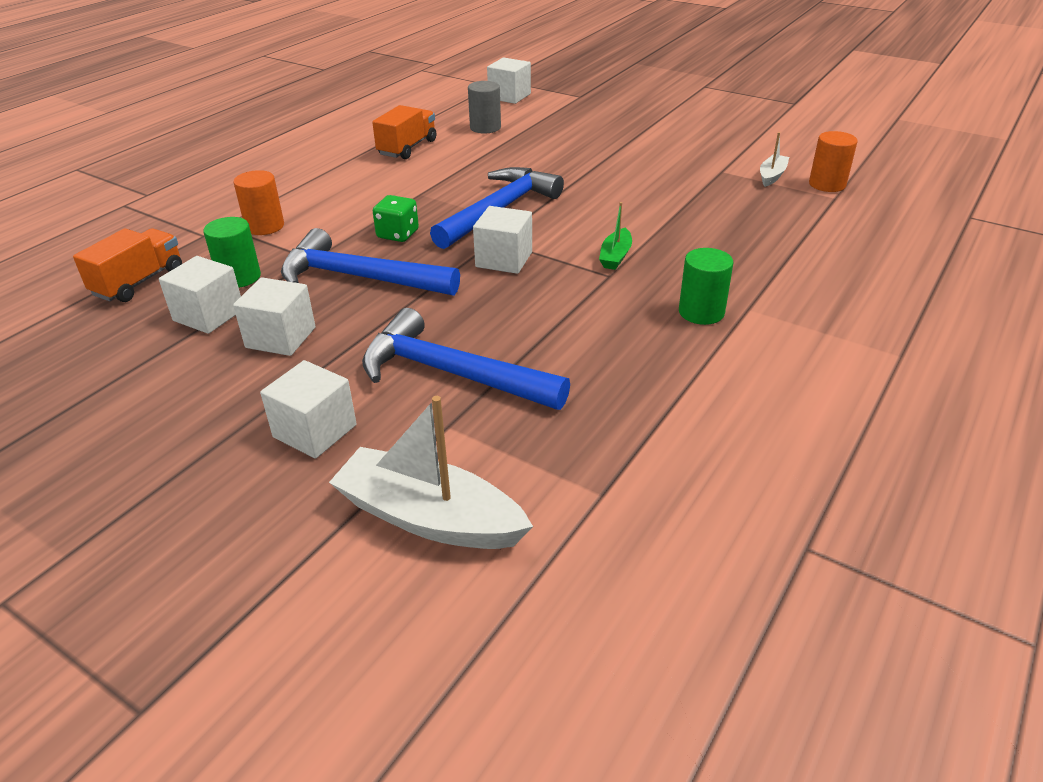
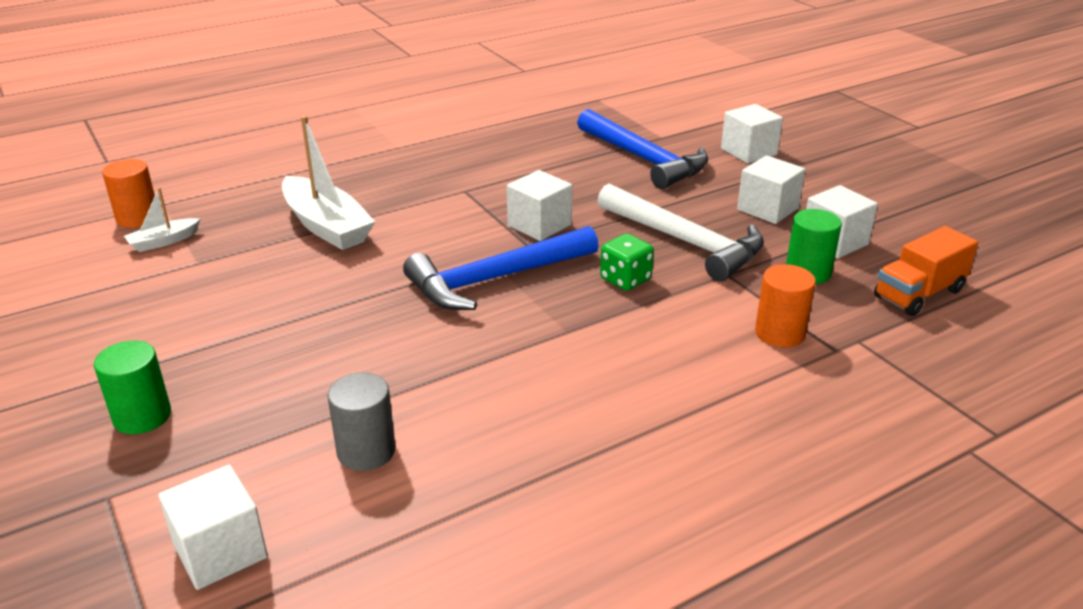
camera: 155 degrees left, 5 degrees down
(360, 277) = (685, 242): blue hammer -> white hammer
(407, 148) = (528, 436): orange truck -> none
(429, 517) = (693, 109): white boat -> white boat (327, 226)
(615, 256) = (439, 203): green boat -> none
(701, 312) = (433, 152): green cylinder -> green cylinder (142, 416)

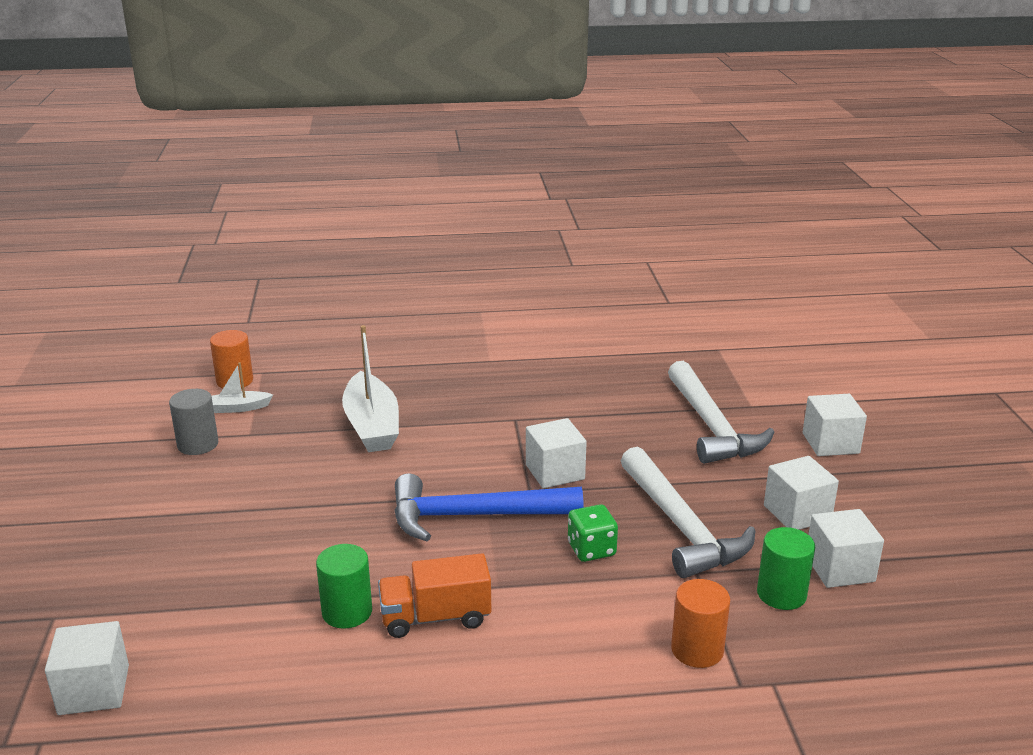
camera: 25 degrees right, 5 degrees down
(142, 416) = (119, 559): green cylinder -> green cylinder (347, 612)
(366, 451) = (253, 643): grey cylinder -> grey cylinder (198, 444)
(643, 159) = (711, 426): blue hammer -> white hammer
(918, 294) = (884, 653): orange truck -> orange truck (435, 617)

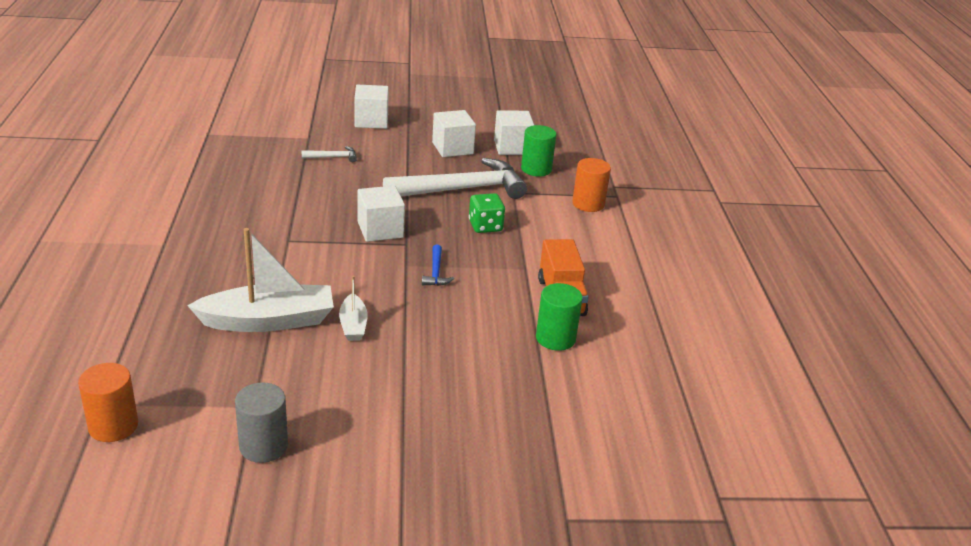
camera: 90 degrees left, 5 degrees up
(94, 690) = (657, 473): white cube -> none
(238, 408) = (188, 418): white boat -> white boat (353, 325)
(474, 516) = (436, 272): blue hammer -> blue hammer, size x0.41
(711, 426) = (333, 157): white hammer -> white hammer, size x0.41

